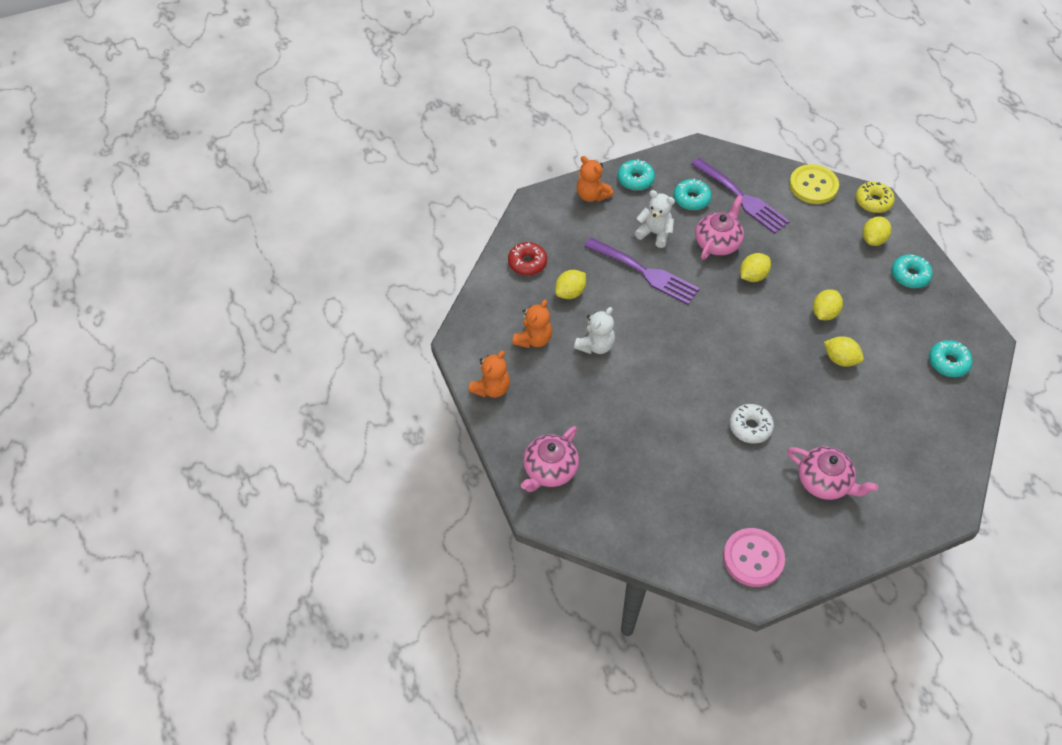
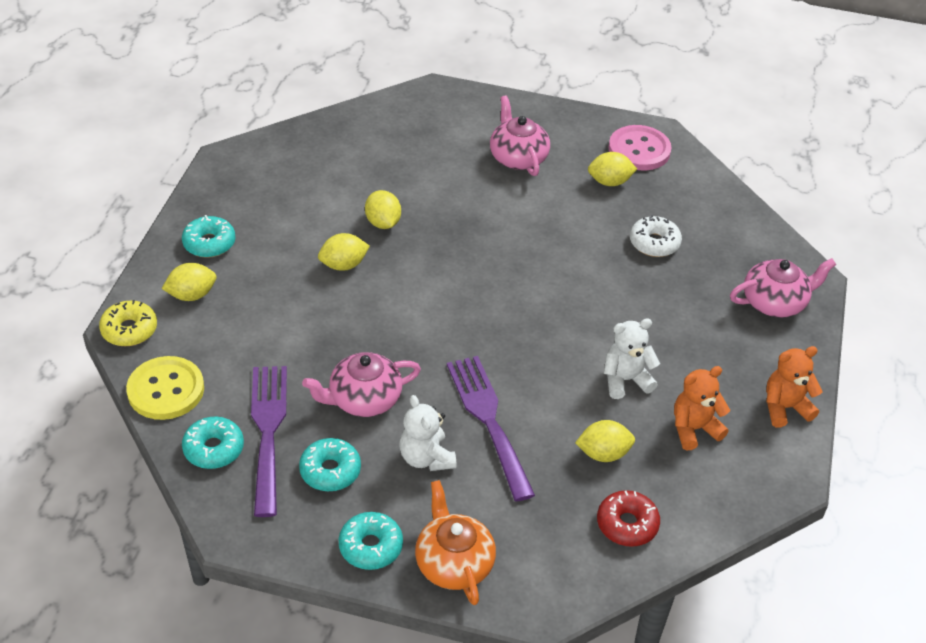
camera: 145 degrees left, 10 degrees down
(592, 195) = (453, 563): orange teddy bear -> orange teapot
(750, 427) = (538, 225): white donut -> white donut (654, 243)
(753, 276) = (370, 341): yellow lemon -> yellow lemon (609, 182)
(948, 362) = (288, 165): turquoise donut -> turquoise donut (213, 449)

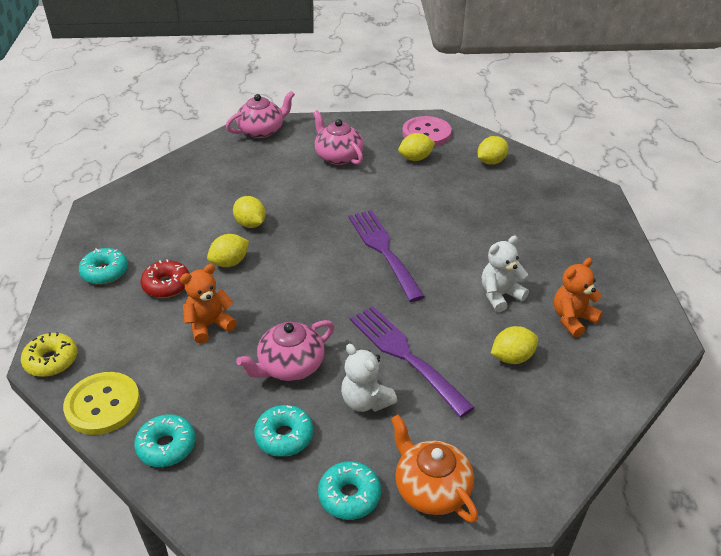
camera: 15 degrees left, 5 degrees down
(192, 295) = (102, 317): yellow lemon -> yellow lemon (491, 162)
(268, 431) = (213, 416): purple fork -> purple fork (383, 250)
(627, 524) = (561, 410): red donut -> red donut (166, 285)
(654, 243) = (470, 192): white donut -> none
(775, 302) = (580, 213): pink teapot -> pink teapot (262, 130)
(785, 407) = (631, 285): orange teddy bear -> orange teddy bear (209, 325)

